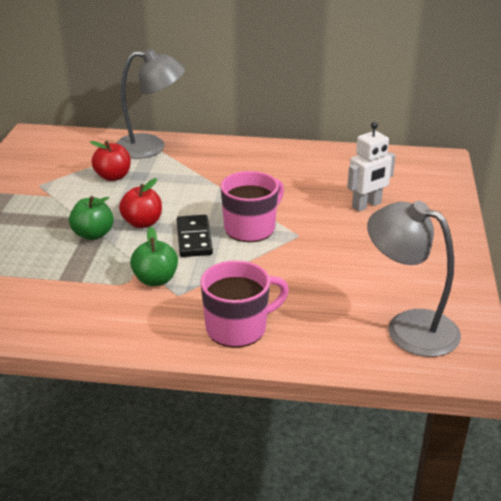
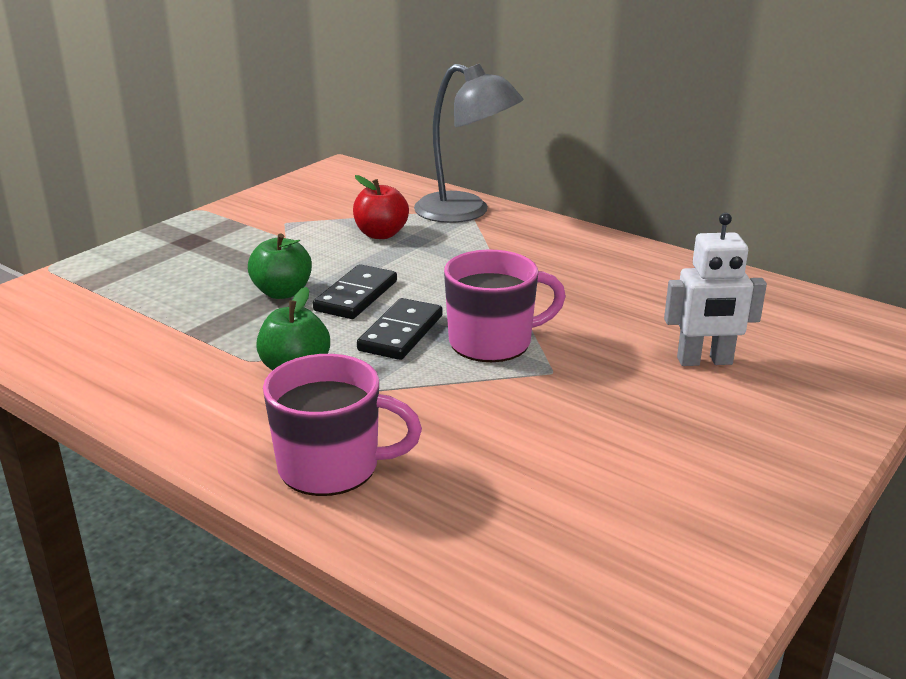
camera: 30 degrees right, 5 degrees down
(142, 223) = (356, 296): red apple -> black domino
(409, 327) = (594, 563): grey lamp -> none

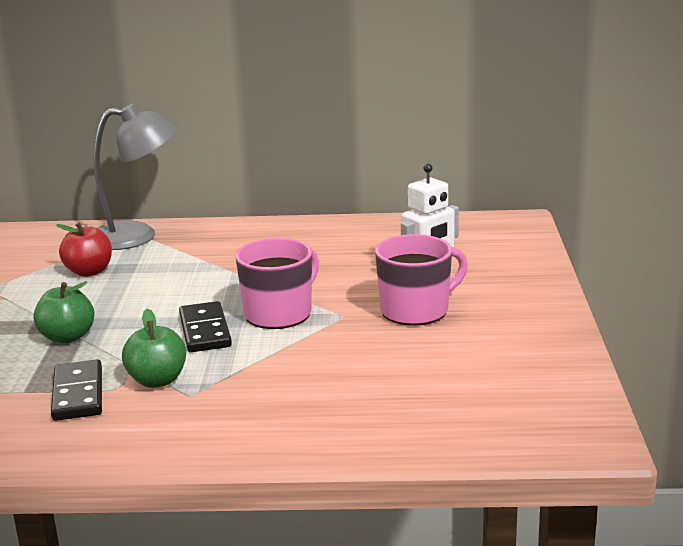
camera: 35 degrees left, 5 degrees down
(331, 467) = (274, 425): pink mug -> pink mug (416, 310)
(356, 296) = (133, 319): black domino -> black domino (78, 394)

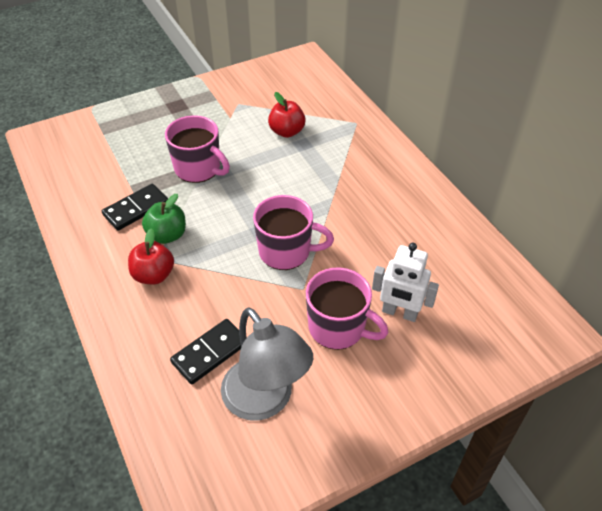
camera: 60 degrees right, 25 degrees up
(67, 337) = (198, 168): green apple -> pink mug
(137, 236) = (353, 125): grey lamp -> grey lamp (265, 401)
(205, 331) = (240, 226): black domino -> black domino (210, 353)
(215, 402) = (154, 275): none -> red apple

